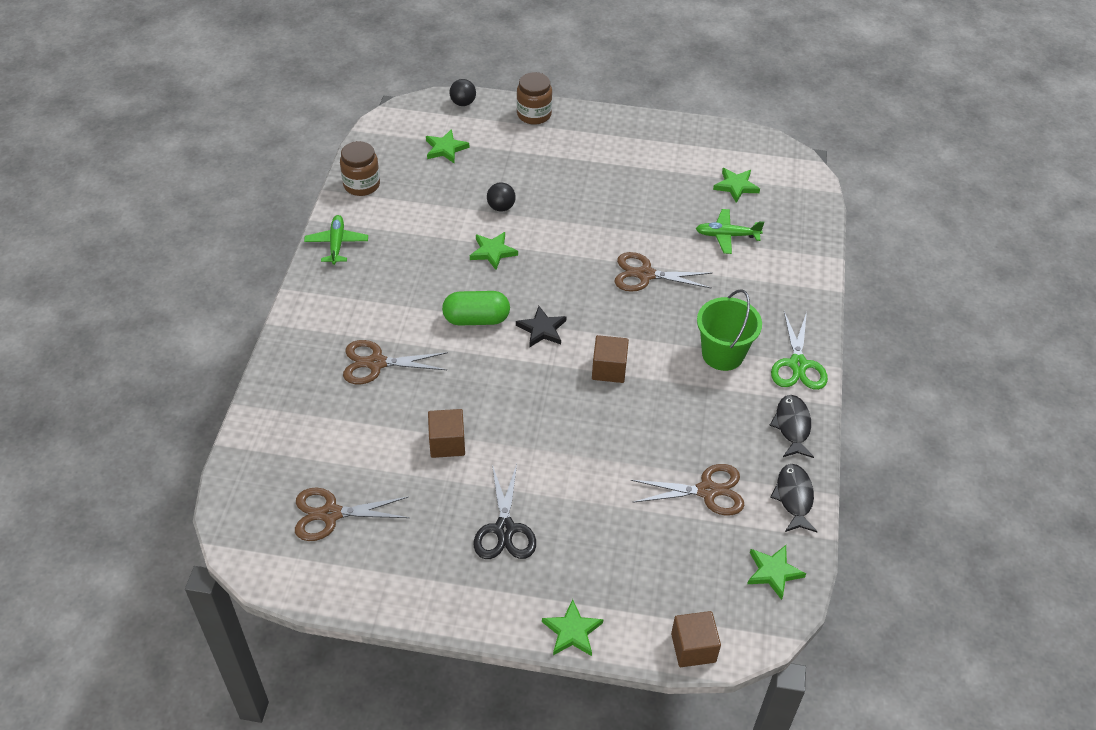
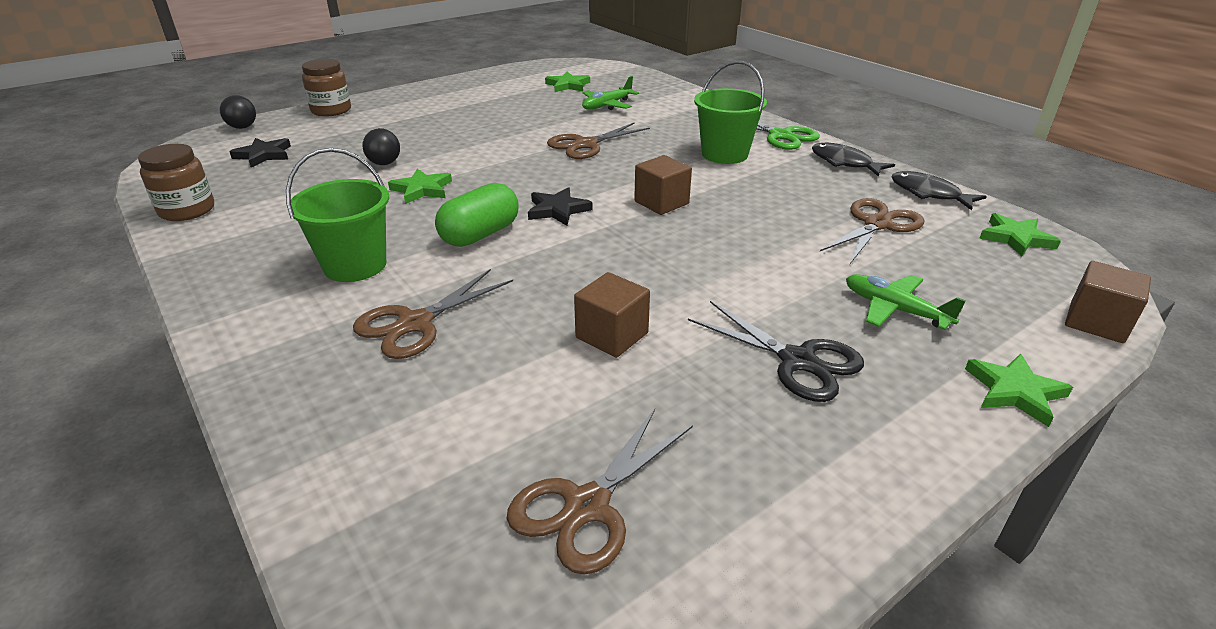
camera: 45 degrees left, 15 degrees down
(337, 244) = (212, 261): green plane -> green plane (894, 309)
(393, 297) = (355, 265): none -> green bucket
(445, 148) = (264, 155): green star -> black star

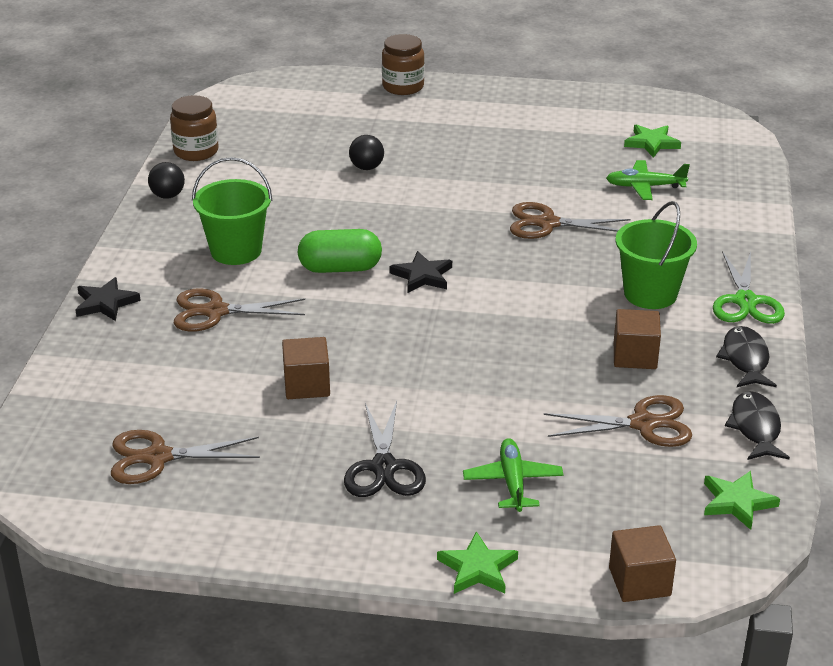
camera: 45 degrees right, 0 degrees up
(242, 127) = (317, 79): black ball -> black ball (168, 196)
(264, 155) = (297, 118): black star -> black star (105, 303)
(422, 189) = (358, 207): green star -> none
(661, 202) = (508, 311): brown cube -> brown cube (635, 356)

